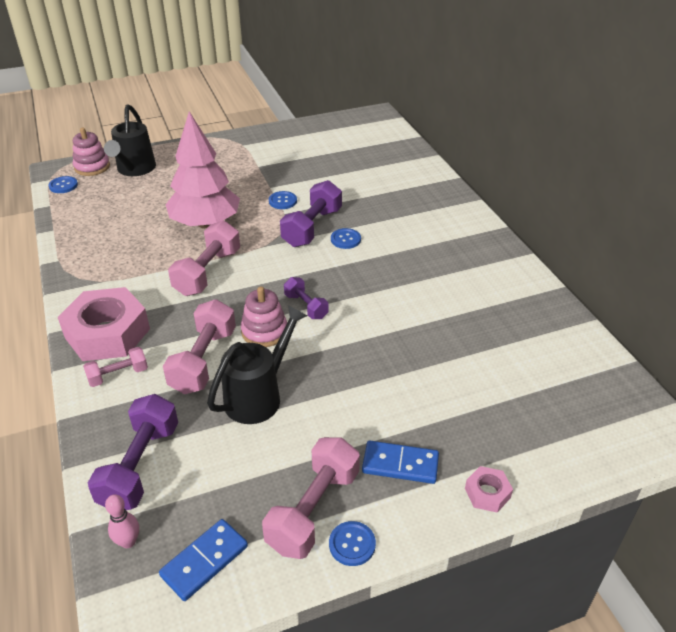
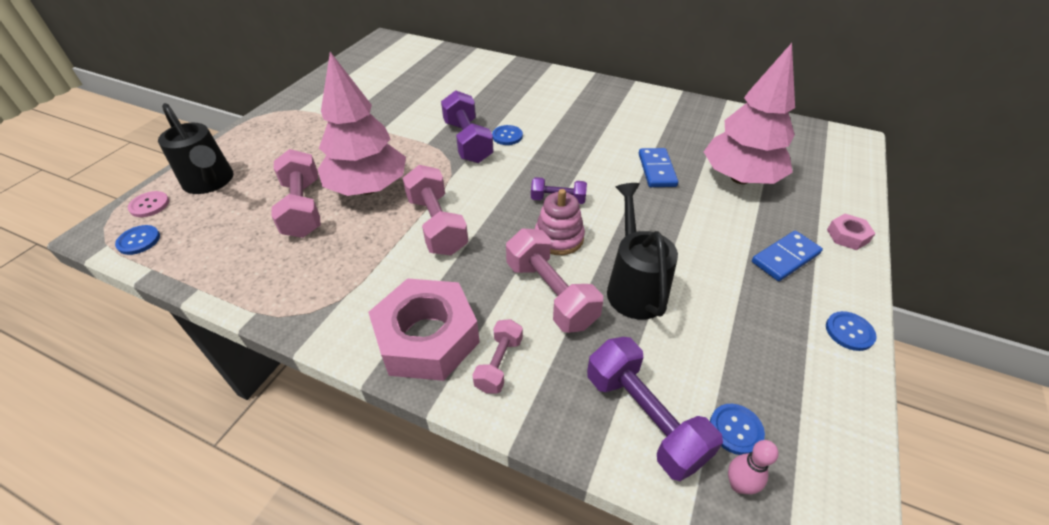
camera: 45 degrees left, 5 degrees up
(92, 167) = (149, 205): pink stacking toy -> pink button
(204, 561) = (804, 437): blue domino -> blue domino (656, 170)
(282, 201) = (410, 135): blue button -> blue button (735, 429)
(313, 510) = (796, 332): pink dumbbell -> pink dumbbell (303, 208)
(477, 386) = (740, 178): none -> pink tree

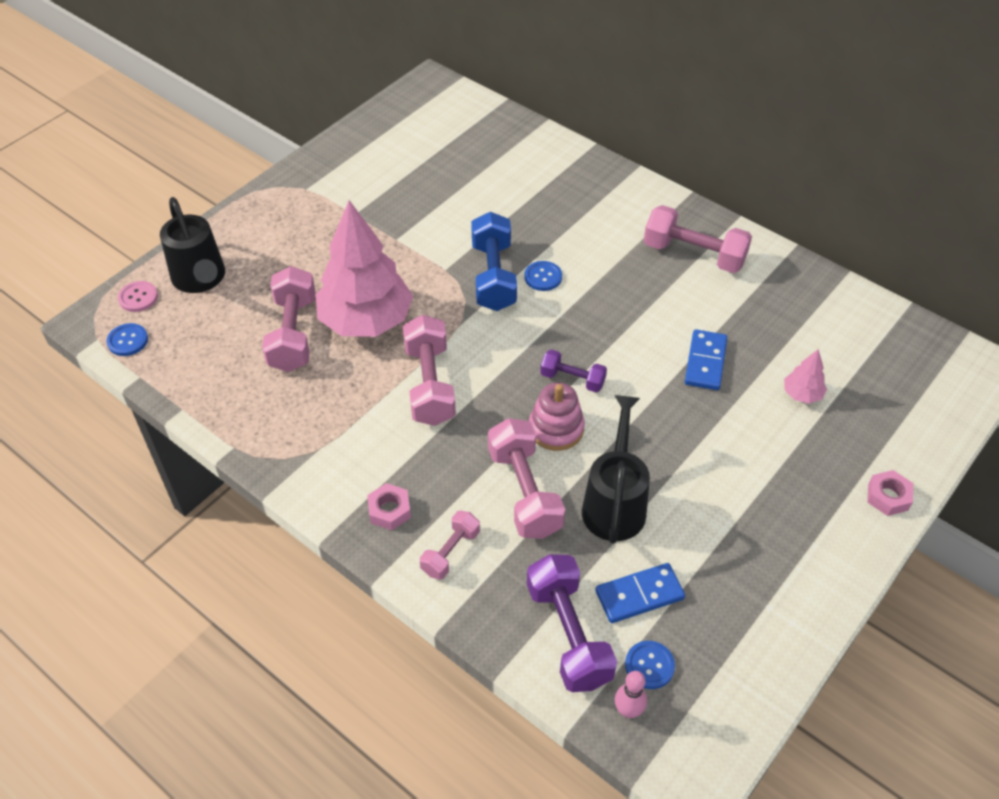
camera: 15 degrees right, 5 degrees up
(427, 338) = (389, 510): pink nut -> pink nut, size x0.44
(468, 142) = (493, 276): purple dumbbell -> blue dumbbell
(614, 106) = (694, 254): none -> pink dumbbell
(740, 178) = (802, 394): pink tree -> pink tree, size x0.42
(785, 258) = (798, 507): blue domino -> blue domino (639, 595)
(849, 332) = (819, 603): blue button -> none

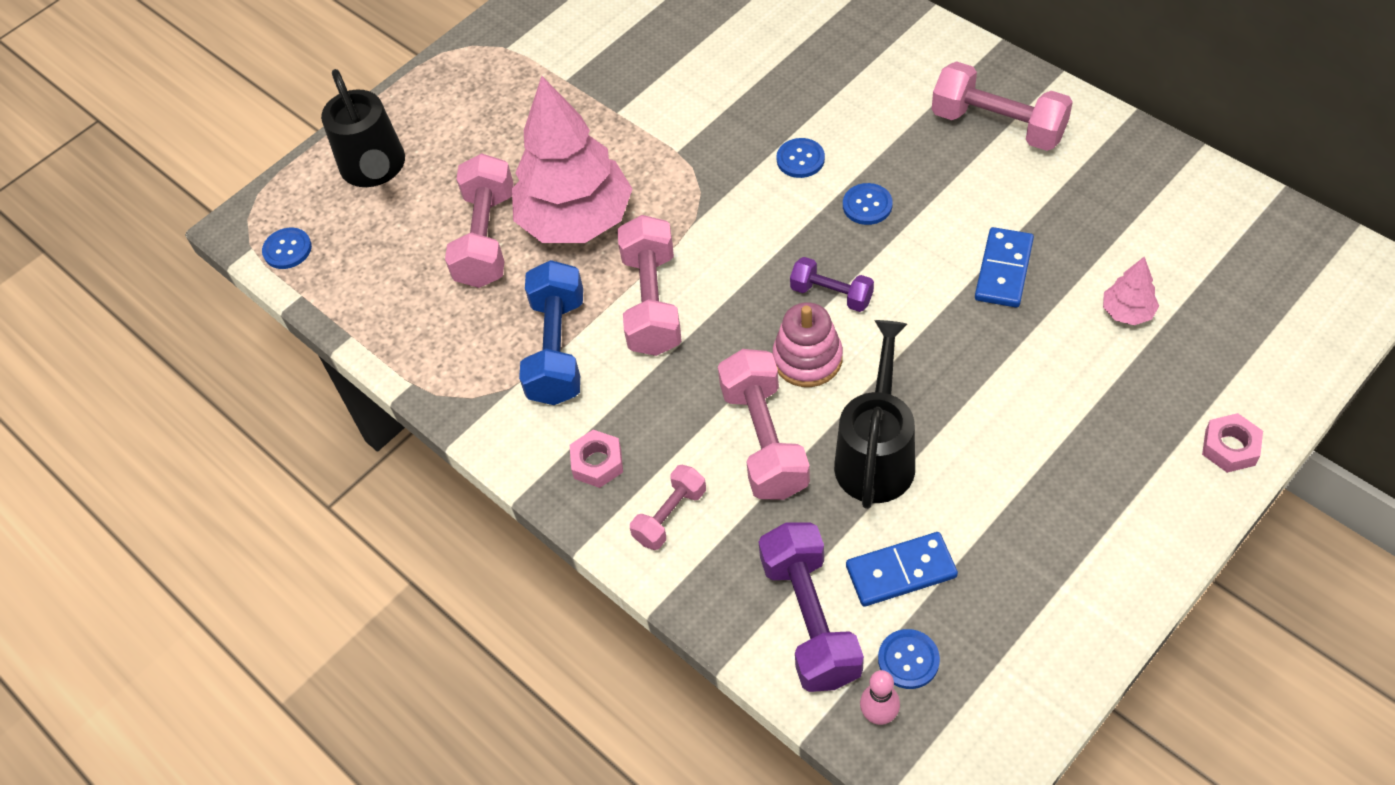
camera: 10 degrees right, 5 degrees up
(138, 297) = (300, 194): pink button -> none
(493, 276) = (737, 159): blue dumbbell -> blue dumbbell (557, 349)
(597, 312) = (867, 205): none -> blue button

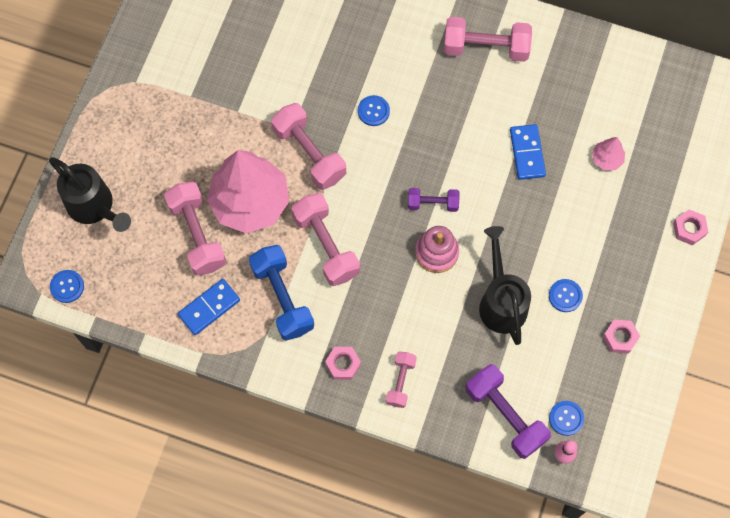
camera: 30 degrees left, 15 degrees up
(764, 440) = (434, 314): pink dumbbell -> pink dumbbell (309, 153)
(867, 205) = (429, 132): blue button -> blue button (565, 296)
(901, 571) = (542, 368): blue domino -> blue domino (209, 307)
(1049, 569) = (620, 337): none -> pink nut

